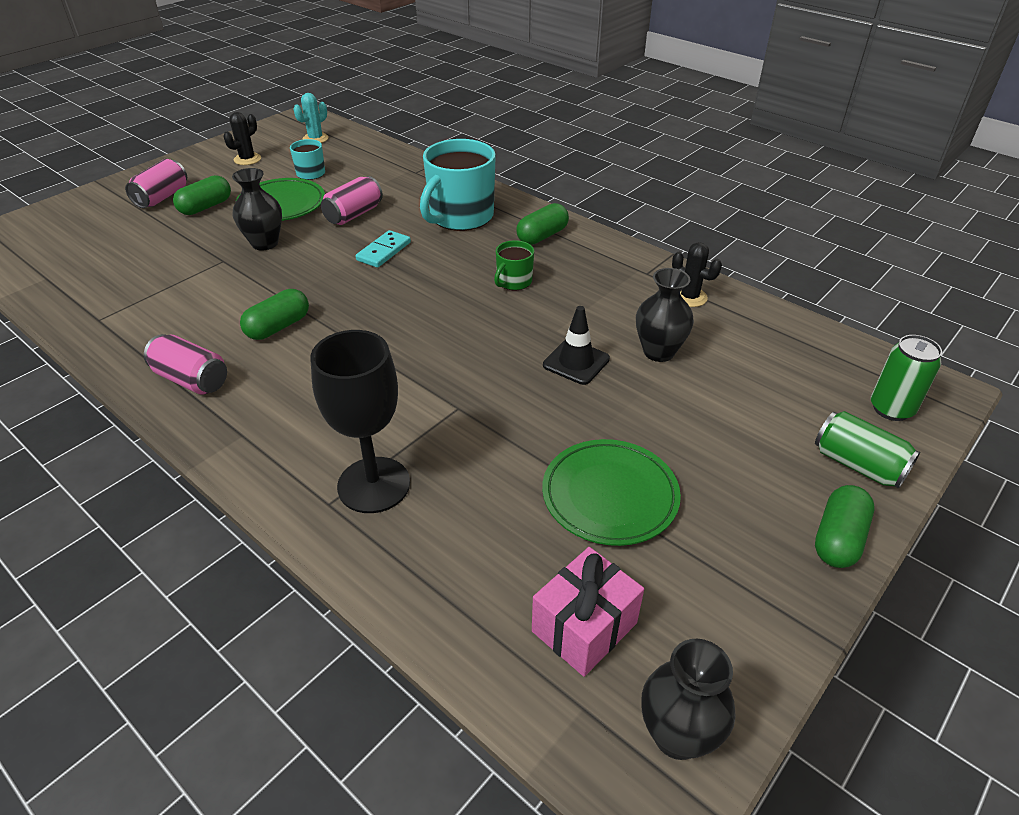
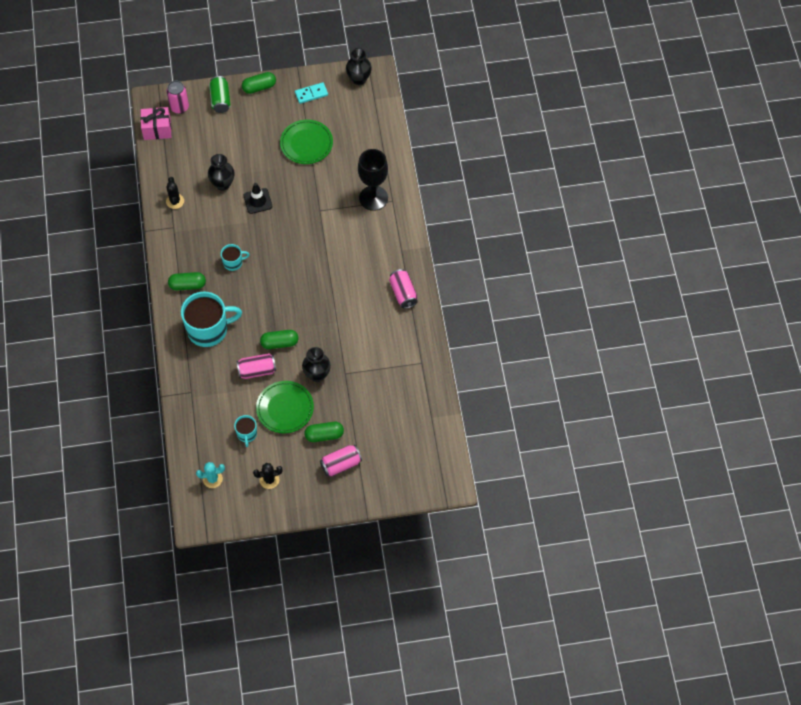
camera: 140 degrees left, 20 degrees up
(278, 327) = (351, 303): green capsule -> green capsule (279, 343)
(383, 251) = (268, 327): turquoise domino -> turquoise domino (311, 94)
(514, 282) = (233, 262): green mug -> turquoise mug
(584, 627) = (354, 115): pink gift -> pink gift (157, 129)
(891, 409) = (179, 107): green can -> pink can

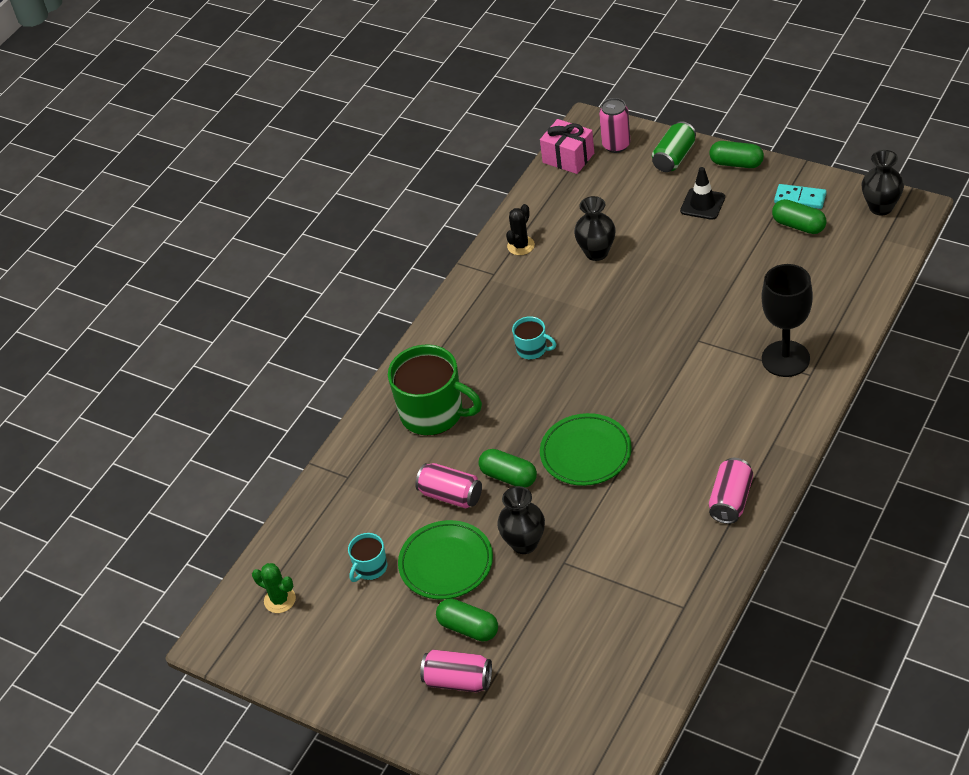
camera: 45 degrees right, 15 degrees down
(187, 285) = (453, 348): green capsule -> green capsule (798, 225)
(208, 329) = (433, 413): turquoise mug -> green mug
(212, 479) = (280, 600): turquoise cactus -> green cactus
(257, 201) = (624, 292): black traffic cone -> black traffic cone (702, 204)
(269, 480) = (348, 644): black cactus -> none
(306, 144) = (745, 253): green plate -> green plate (586, 453)

